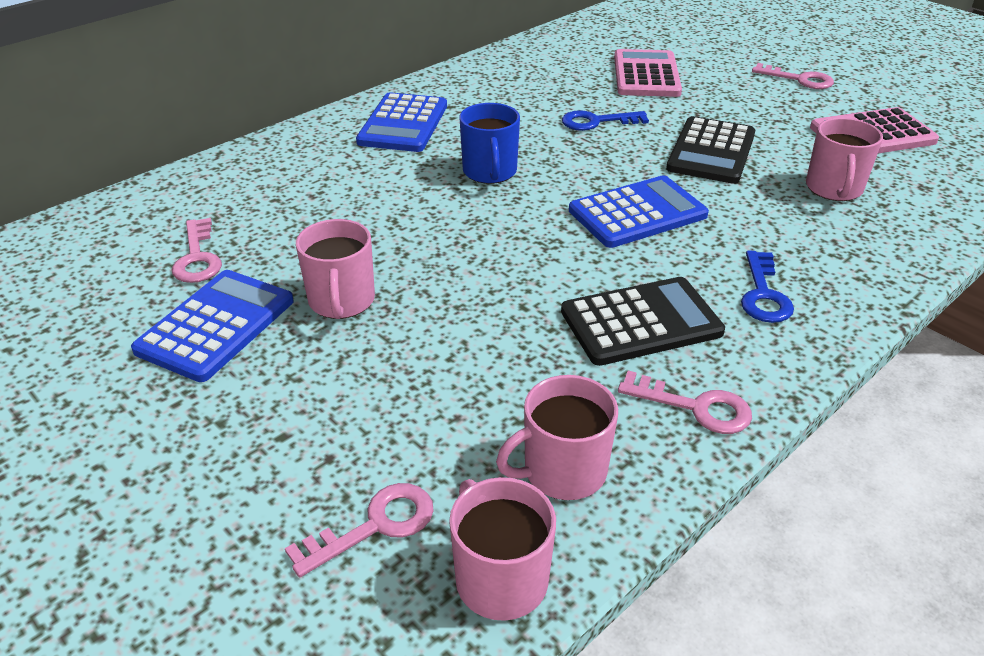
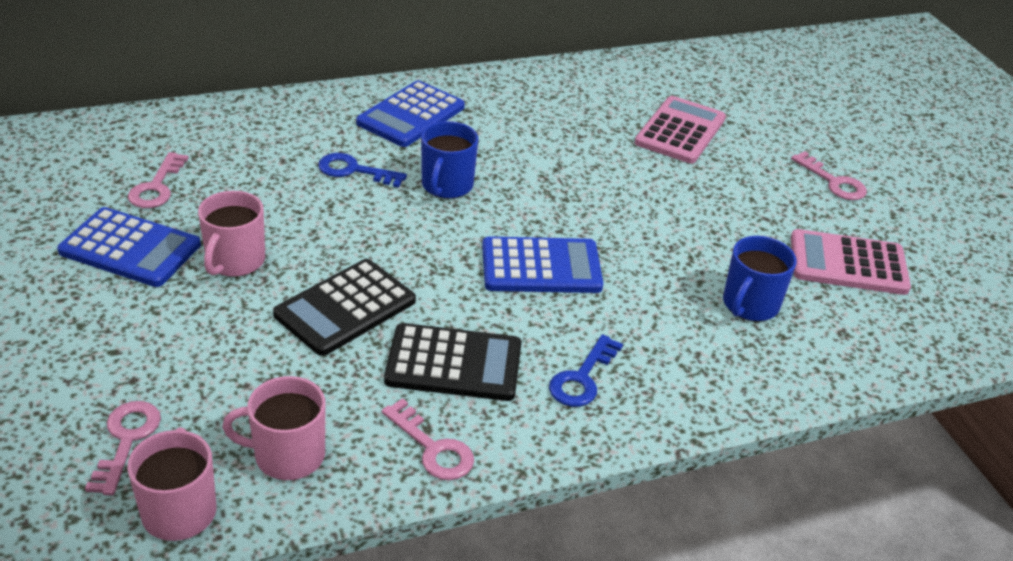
camera: 20 degrees right, 0 degrees up
(216, 325) = (130, 248): blue calculator -> blue calculator turned 60 degrees clockwise
(375, 526) = (126, 440): pink key -> pink key turned 75 degrees counterclockwise
(596, 122) = (586, 166): blue key -> blue key (354, 171)
(711, 151) = (667, 230): black calculator -> black calculator (345, 308)
(834, 188) = (750, 305): pink mug -> blue mug

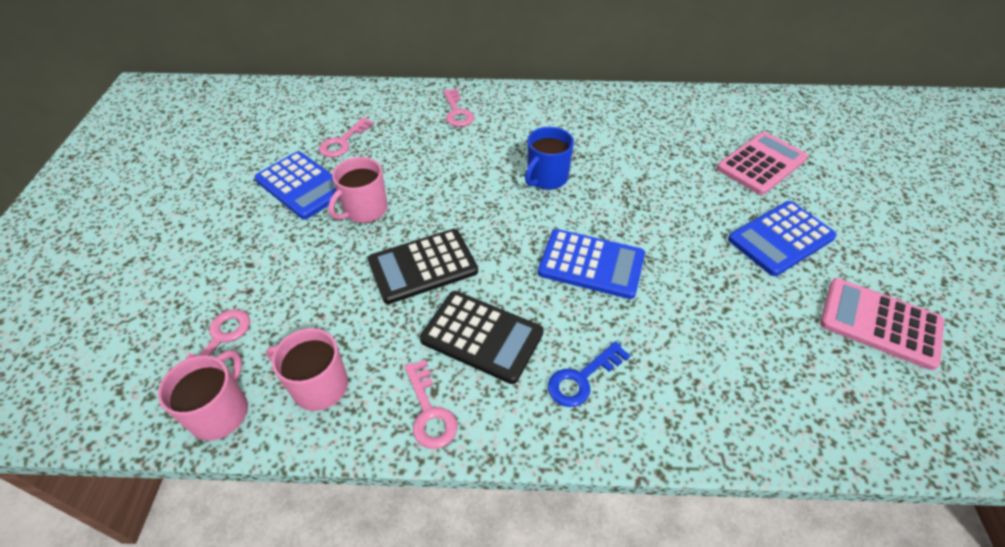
camera: 25 degrees right, 10 degrees up
(354, 171) = (483, 153): blue key -> none
(411, 115) = (545, 115): blue calculator -> blue calculator (780, 238)
(750, 305) = (765, 343): blue mug -> none
(833, 182) = (892, 237): pink key -> pink key (457, 112)

